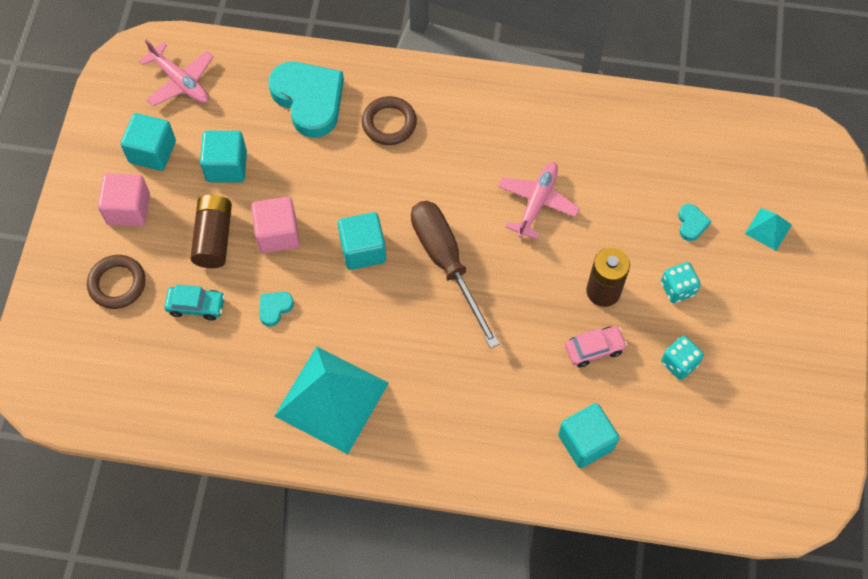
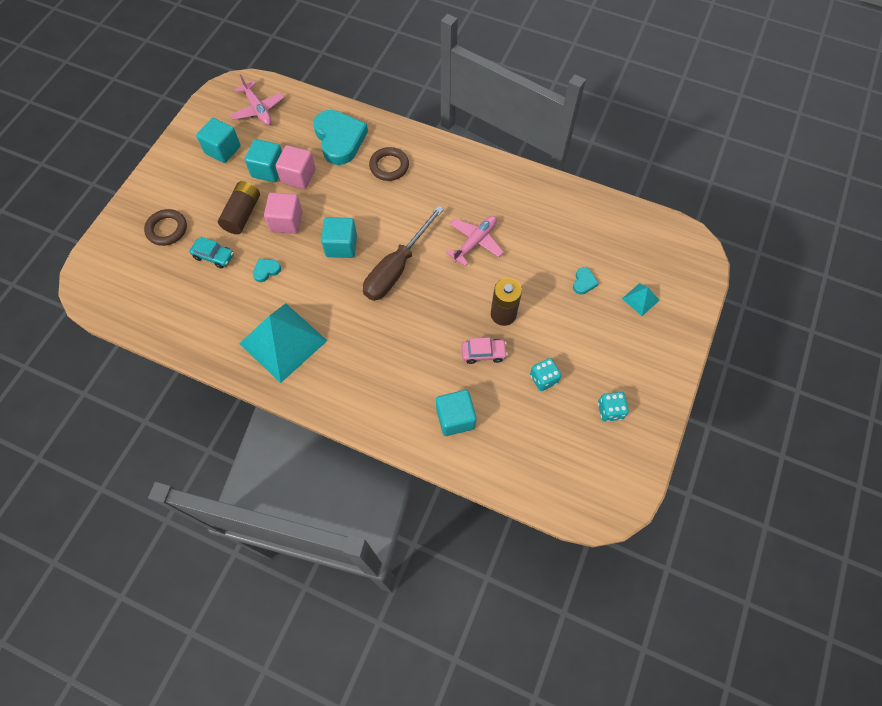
camera: 15 degrees right, 0 degrees up
(128, 209) = (193, 183): pink cube -> pink cube (298, 176)
(446, 263) = (396, 268): brown screwdriver -> brown screwdriver turned 135 degrees counterclockwise
(677, 289) = (559, 325): turquoise dice -> turquoise dice (610, 410)

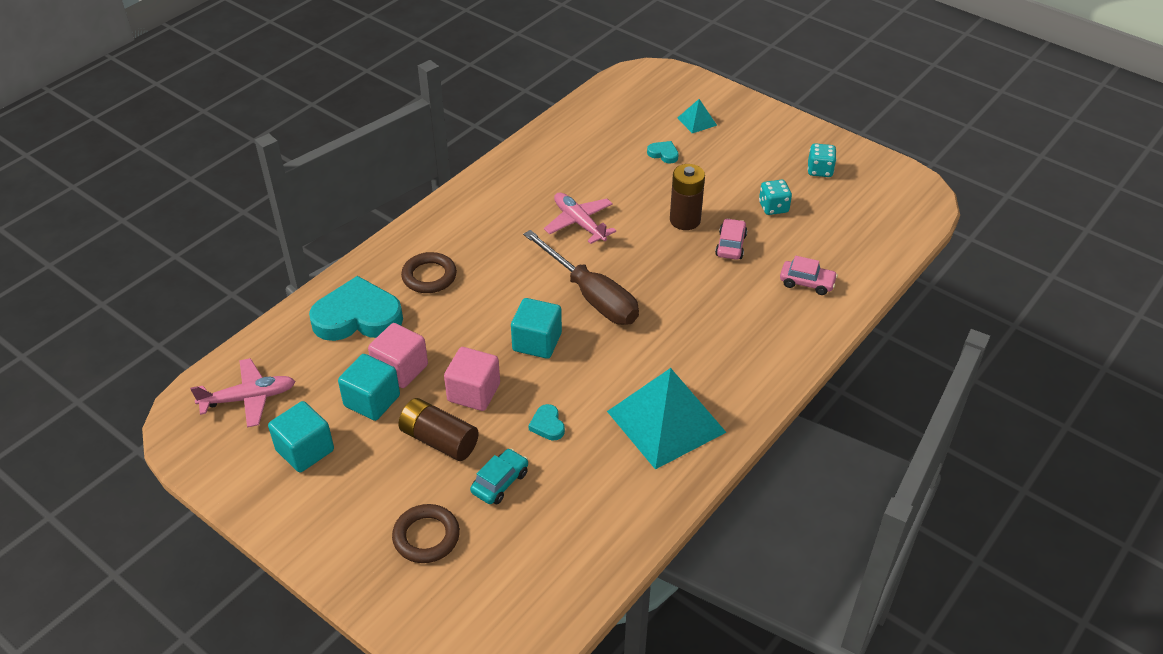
camera: 75 degrees left, 20 degrees down
(455, 418) = (807, 283): turquoise cube -> pink car

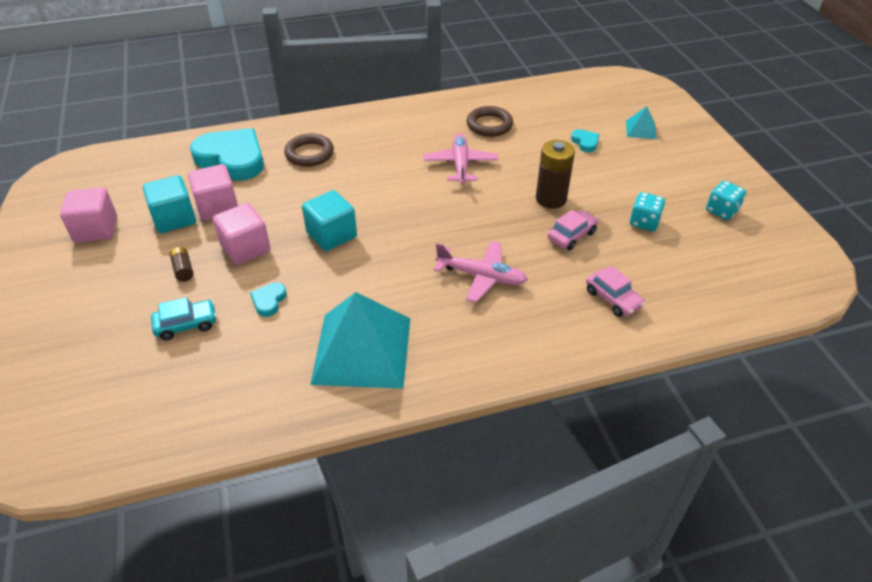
camera: 35 degrees right, 0 degrees up
(249, 398) = (107, 178): pink plane -> pink plane (482, 276)
(305, 450) = (96, 229): turquoise cube -> pink cube
(426, 537) = (92, 335): brown ring -> brown ring (489, 125)
(439, 440) = (183, 269): brown battery -> brown battery, size x0.50
(591, 296) = (410, 221): brown screwdriver -> none

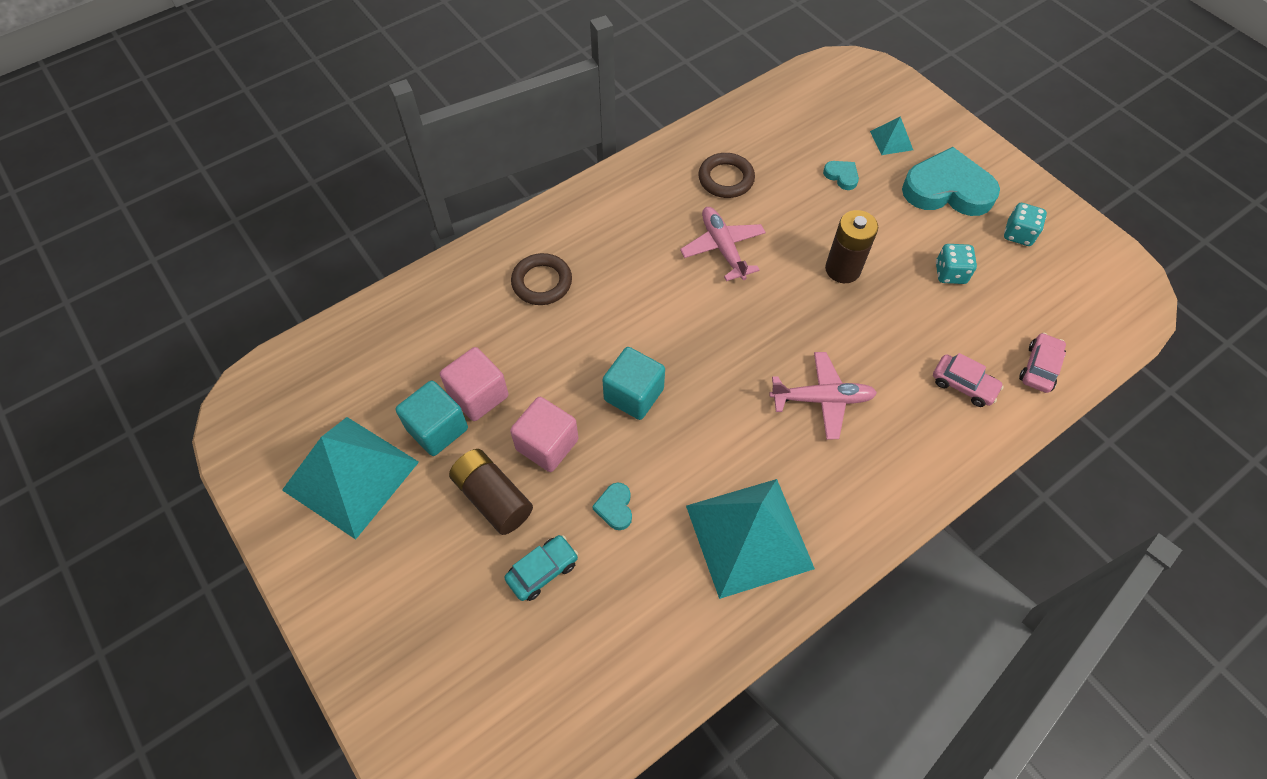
camera: 20 degrees left, 15 degrees up
(96, 229) = (351, 475): pink cube -> turquoise pyramid
(183, 269) = (493, 498): brown battery -> brown battery, size x1.98
(232, 159) = (453, 317): turquoise heart -> turquoise heart (947, 189)
(571, 235) = (886, 314): pink car -> pink car (1039, 368)

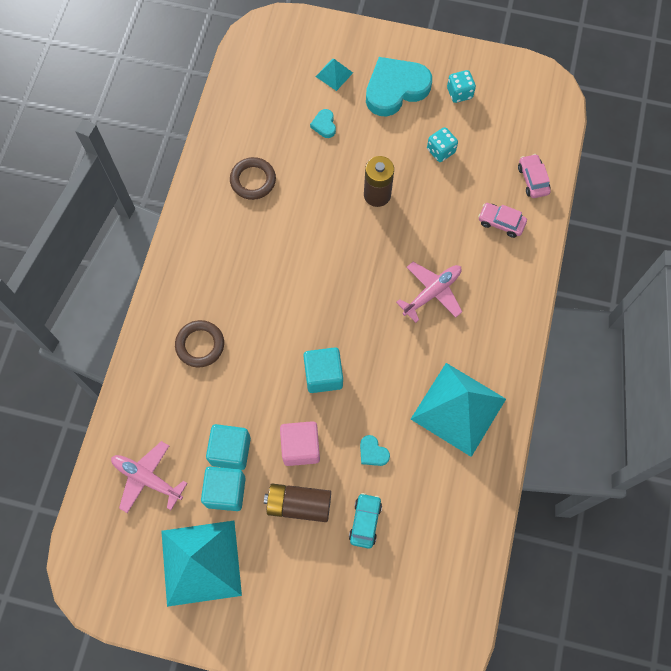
camera: 40 degrees left, 10 degrees up
(478, 395) = (230, 450): pink cube -> turquoise cube
(722, 248) = (293, 234): pink plane -> pink plane (147, 478)
(841, 176) = (324, 125): turquoise heart -> turquoise heart turned 105 degrees counterclockwise
(963, 385) = (501, 223): pink car -> pink car turned 150 degrees counterclockwise

